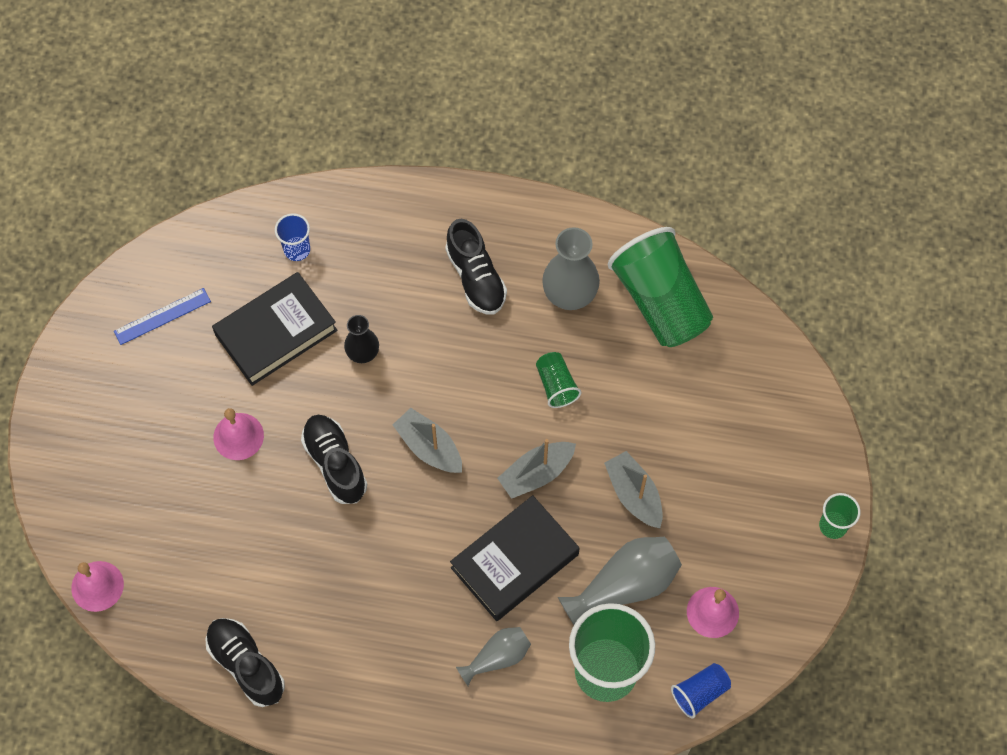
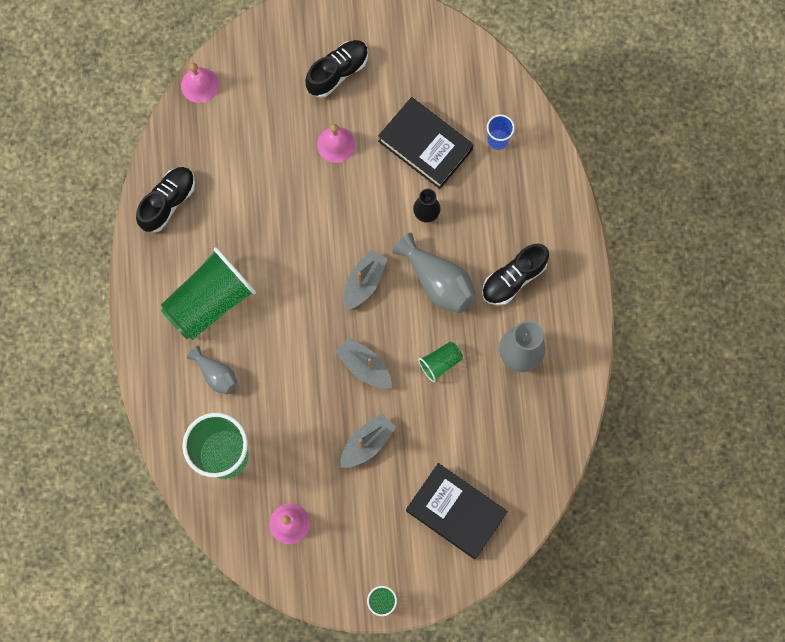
camera: 75 degrees right, 10 degrees up
(162, 316) = (415, 61): blue ruler -> none
(335, 464) = (333, 218): black shoe -> black shoe (337, 72)
(515, 561) = (292, 368): black book -> black book (456, 512)
(625, 585) = (293, 453): grey vase -> grey vase (437, 282)
(660, 302) = (534, 425): green cup -> green cup (210, 301)
(700, 692) = (225, 528): blue cup -> none

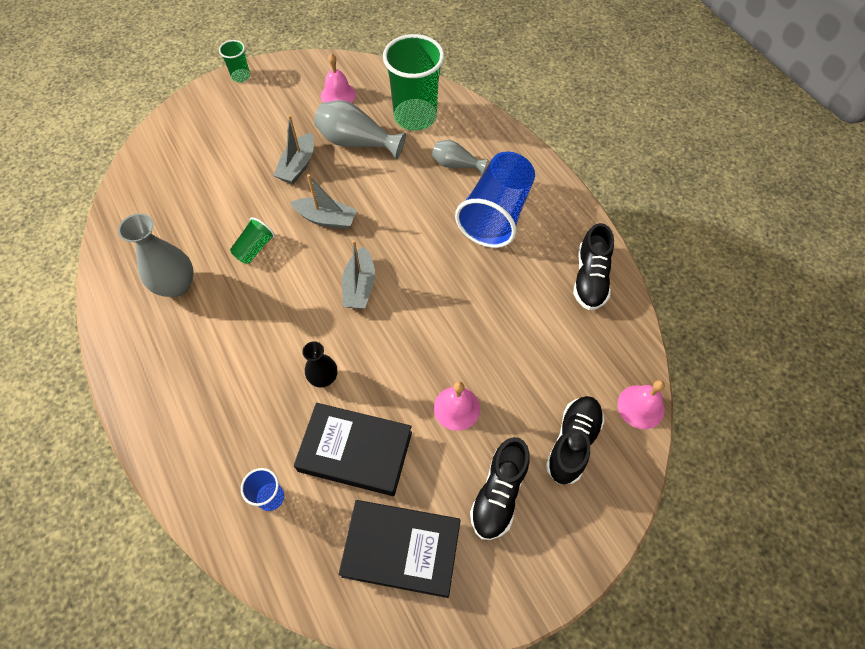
camera: 155 degrees right, 15 degrees down
(210, 301) = (496, 214): green cup -> blue cup
(437, 282) = (284, 316): grey vase -> grey vase (357, 142)
(456, 512) = (199, 148): black book -> black book (401, 549)
(513, 278) = (204, 351): black shoe -> black shoe (572, 443)

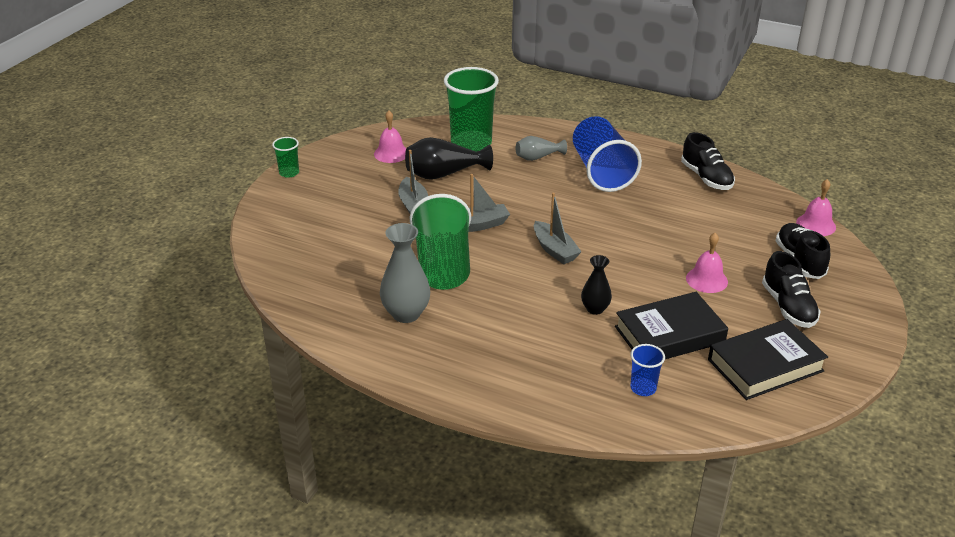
camera: 35 degrees left, 25 degrees down
(254, 248) = (443, 265): green cup -> green cup, size x2.16
(357, 142) = (444, 174): grey vase -> black vase

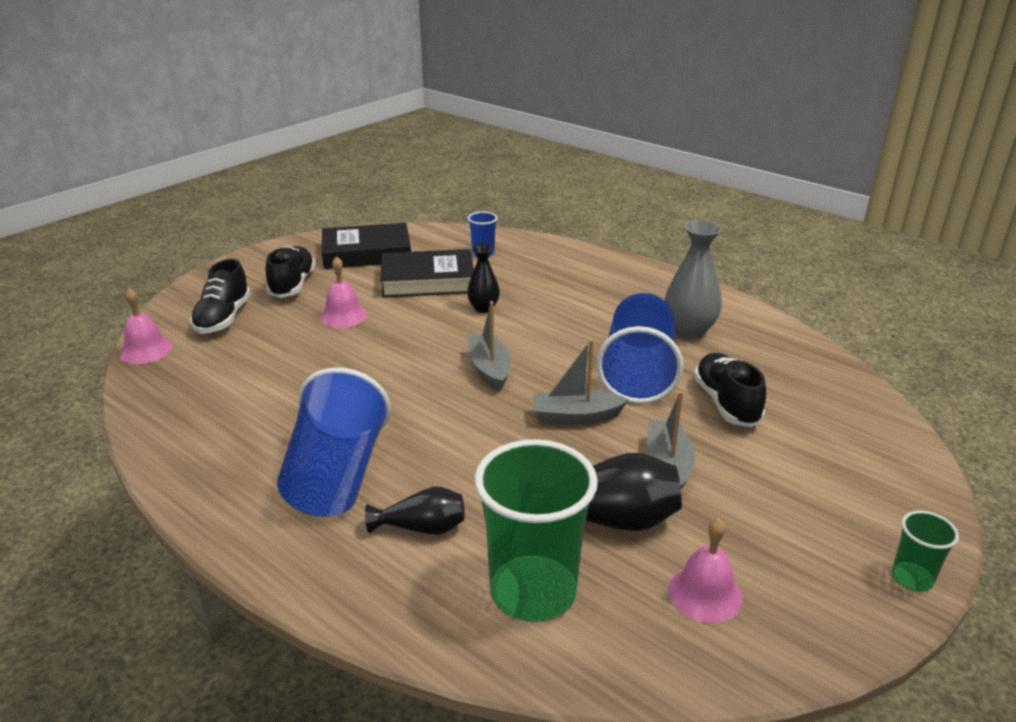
camera: 165 degrees left, 5 degrees down
(443, 265) = (638, 373): green cup -> blue cup
(537, 157) = (422, 528): grey vase -> black vase
(706, 178) = (191, 436): black shoe -> black shoe (726, 403)

